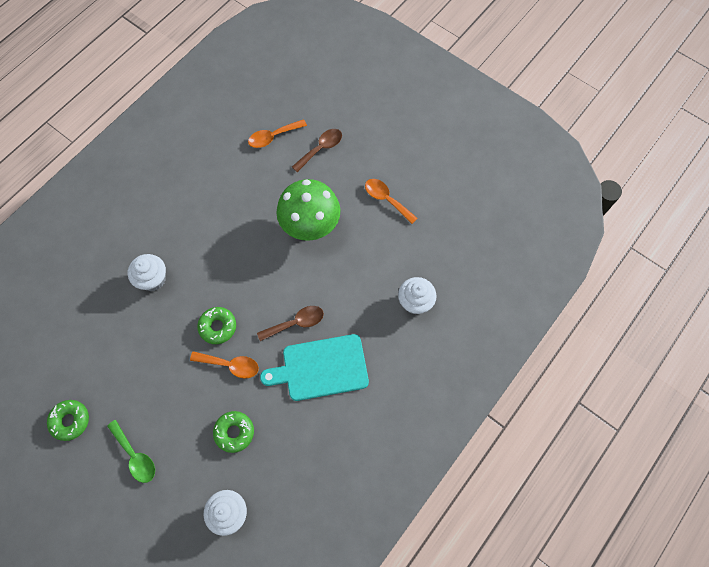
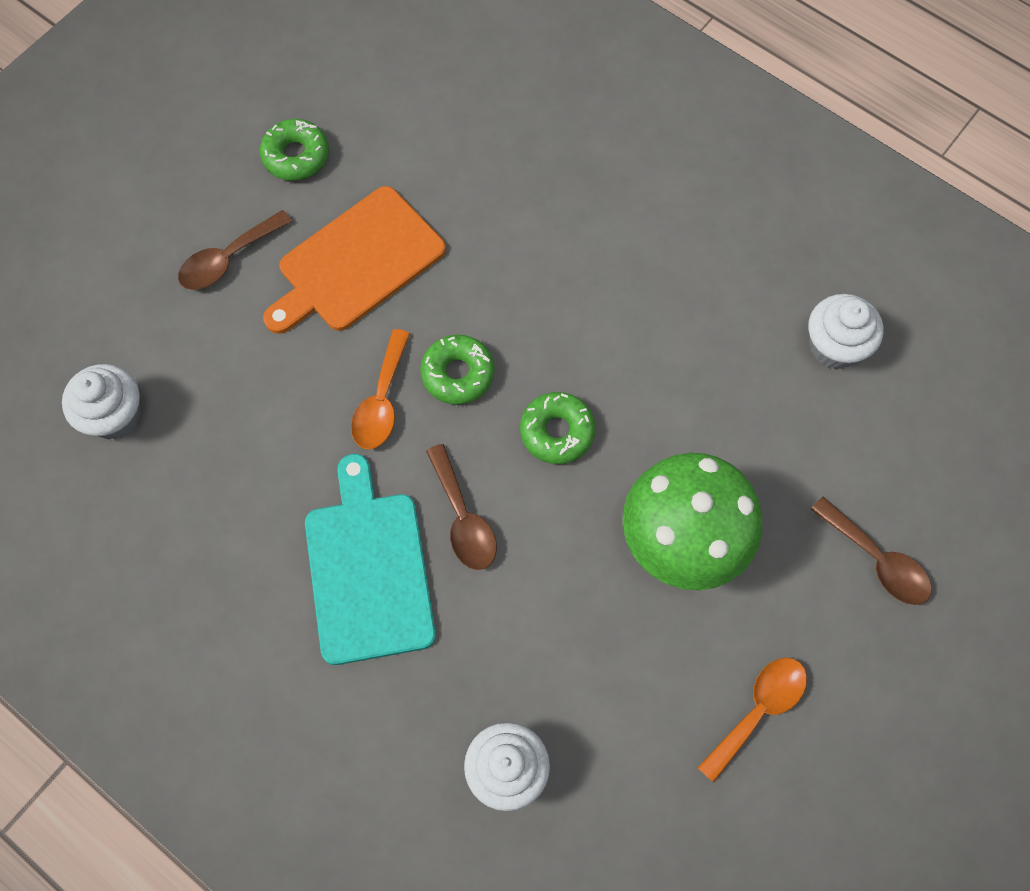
camera: 90 degrees right, 0 degrees up
(135, 456) = (228, 259): green spoon -> brown spoon
(146, 382) = (356, 262): none -> orange cutting board
(153, 279) = (554, 254): white cupcake -> white cupcake (834, 347)
(234, 432) = (254, 416): green donut -> green donut (557, 432)
(273, 137) = (895, 456): orange spoon -> none

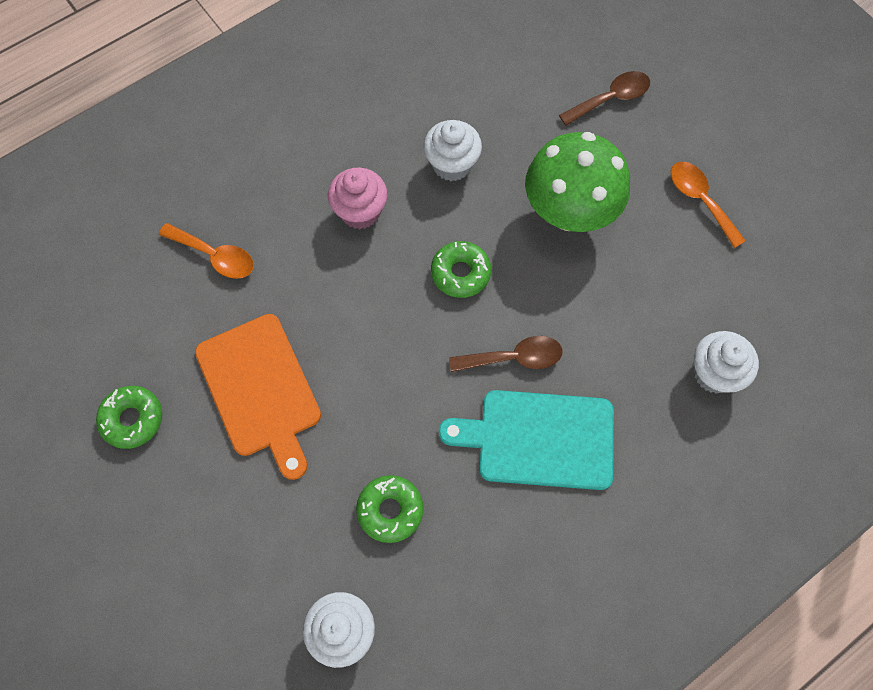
camera: 75 degrees left, 0 degrees up
(228, 259) = (217, 500): brown spoon -> none
(381, 401) = (396, 397): orange spoon -> orange spoon (215, 256)
(458, 374) = (390, 333): green donut -> green donut (390, 510)
(604, 301) = (360, 212): none -> pink cupcake
(834, 347) = (446, 74): white cupcake -> white cupcake (452, 164)

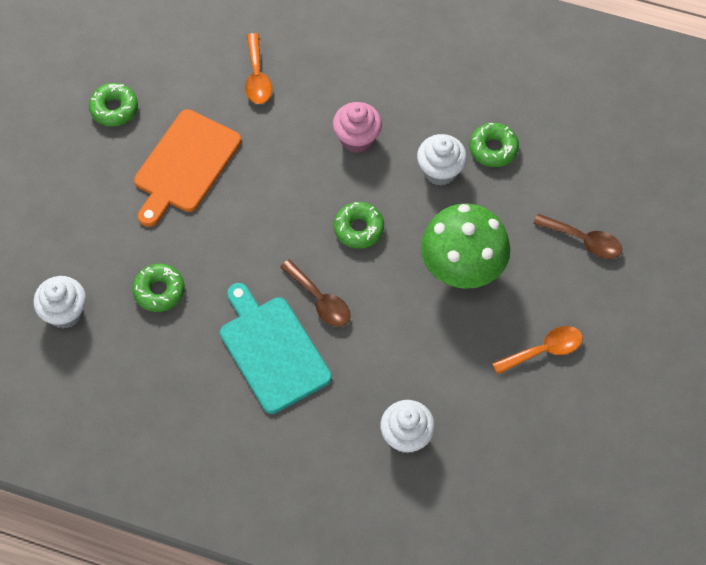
camera: 55 degrees right, 5 degrees down
(462, 107) = (493, 149): none -> green donut
(700, 200) = (544, 350): orange spoon -> orange spoon turned 45 degrees clockwise

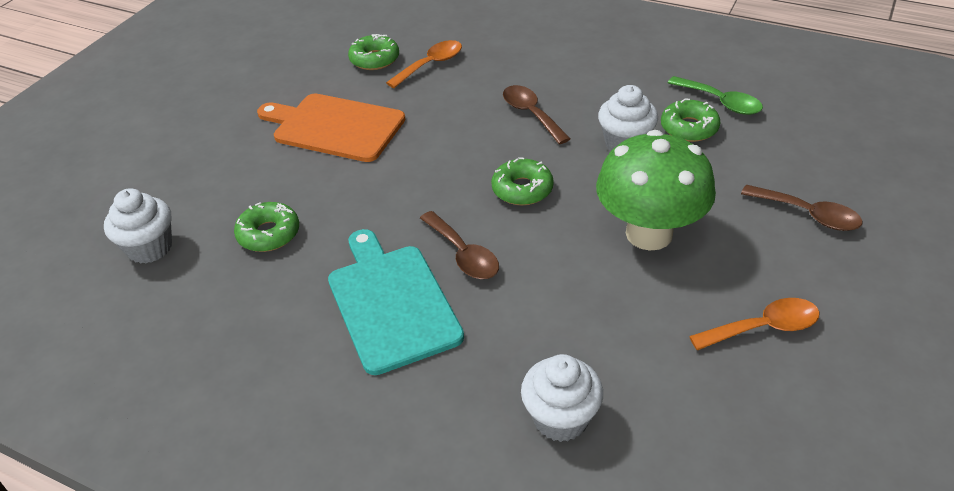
camera: 10 degrees right, 20 degrees down
(114, 109) = (275, 82): green donut -> green donut (374, 59)
(185, 165) = (335, 127): orange cutting board -> orange cutting board turned 75 degrees clockwise
(257, 77) = (431, 64): orange spoon -> orange spoon turned 135 degrees counterclockwise
(357, 139) = (531, 114): pink cupcake -> brown spoon
(520, 115) = (721, 102): none -> green spoon

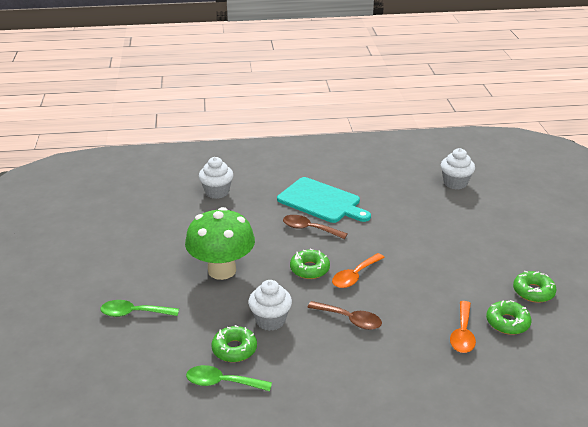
camera: 145 degrees right, 10 degrees down
(269, 234) = (412, 205): green donut -> green donut (533, 292)
(335, 127) = (459, 265): orange cutting board -> none
(763, 327) = (144, 248): orange spoon -> orange spoon (355, 276)
(808, 214) = (133, 313): brown spoon -> green spoon

